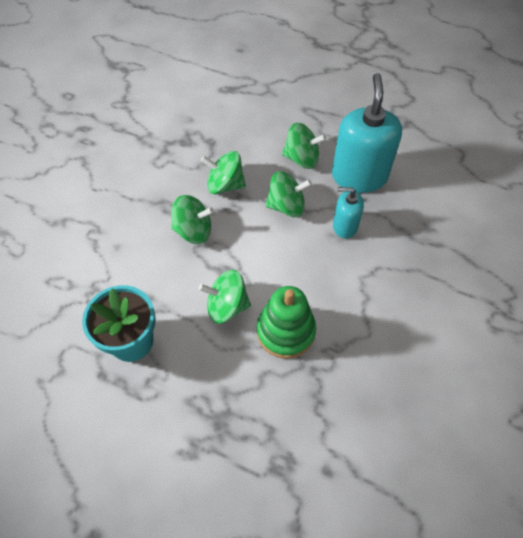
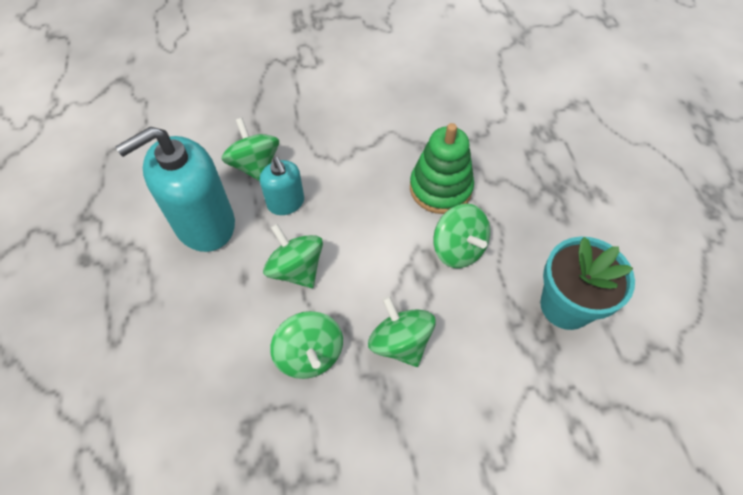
camera: 125 degrees left, 0 degrees up
(302, 158) = (211, 295): green spinning top -> green spinning top (255, 165)

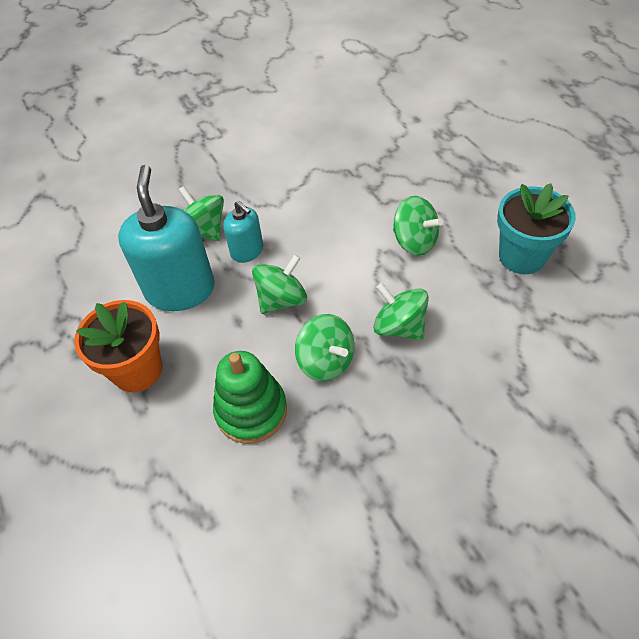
camera: 15 degrees left, 5 degrees down
(128, 297) = (137, 370): none -> orange flower pot
(204, 223) = (180, 289): turquoise soap dispenser -> turquoise soap dispenser turned 135 degrees clockwise
(296, 269) = (282, 299): green spinning top -> green spinning top turned 105 degrees clockwise
(440, 188) = (378, 200): green stacking toy -> green stacking toy (251, 411)

